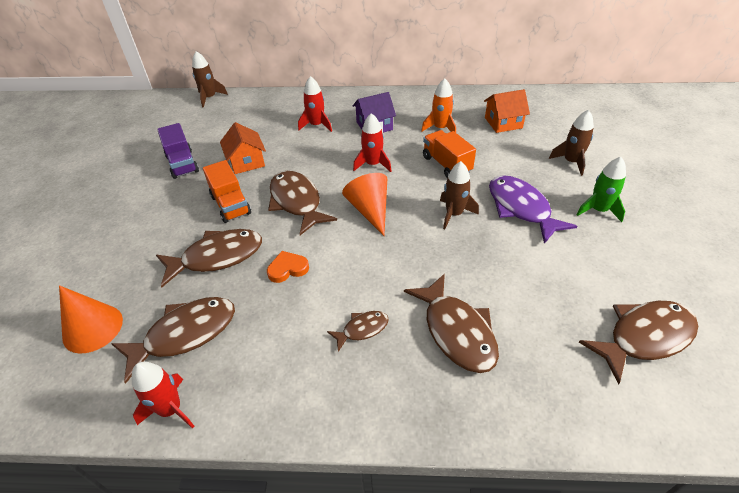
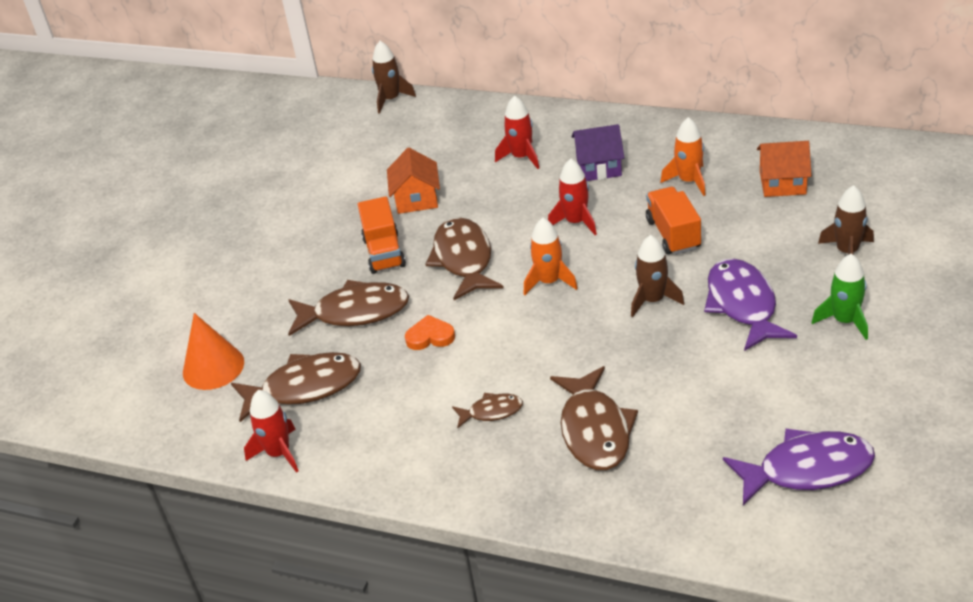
camera: 20 degrees right, 5 degrees down
(182, 164) = (337, 192): purple truck -> none
(370, 210) = (549, 281): orange cone -> orange rocket
(644, 337) = (807, 469): brown fish -> purple fish

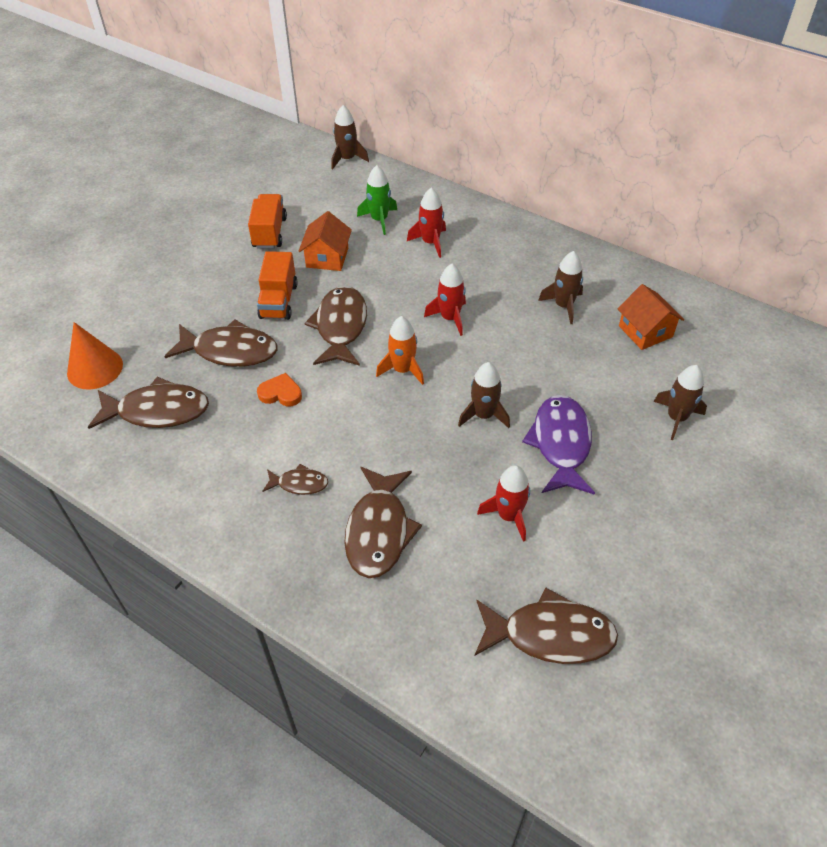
camera: 10 degrees right, 10 degrees up
(279, 453) = (108, 468): red rocket -> red rocket (508, 516)
(599, 167) = (491, 270): purple house -> none
(673, 234) = (528, 354): orange truck -> orange truck (269, 233)
(689, 181) = (563, 306): orange rocket -> brown rocket
(782, 183) = (645, 331): orange house -> orange house turned 45 degrees clockwise
(807, 469) = (550, 634): purple fish -> brown fish
(844, 321) = (646, 488): green rocket -> green rocket (379, 220)

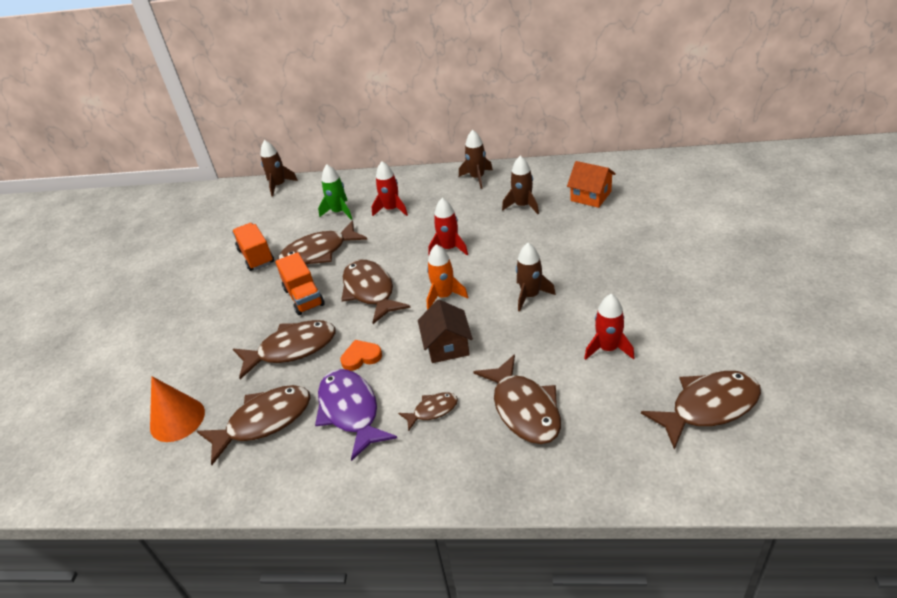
camera: 25 degrees left, 10 degrees down
(327, 258) = (319, 252): orange house -> brown fish
(363, 425) = (447, 346): none -> brown house
(560, 444) = (600, 287): purple fish -> purple fish (350, 411)
(676, 418) = (659, 235): brown rocket -> brown rocket (477, 178)

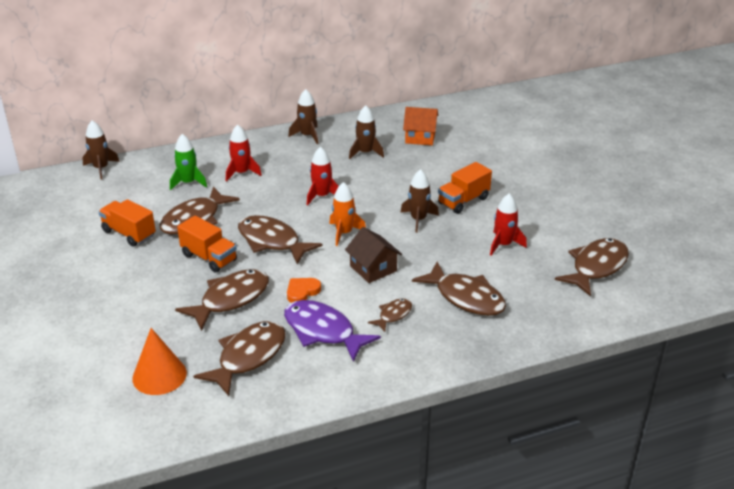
camera: 30 degrees left, 5 degrees down
(593, 282) = (463, 201): none -> orange truck

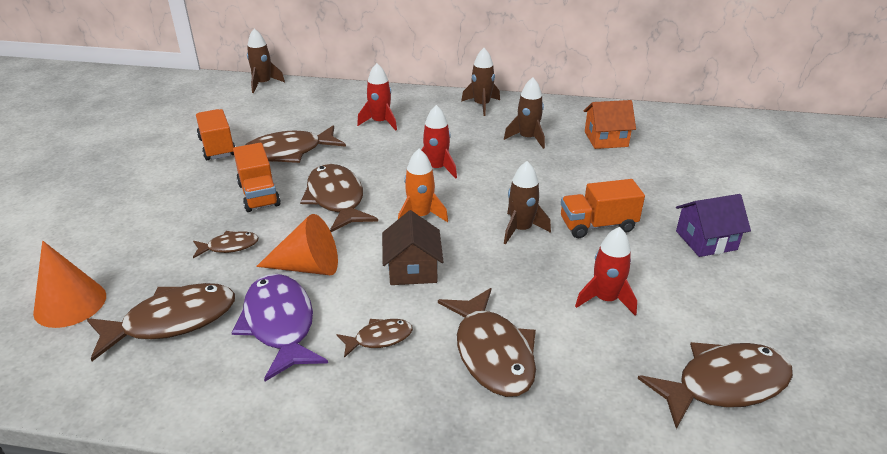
camera: 30 degrees right, 0 degrees up
(188, 182) = (321, 117): green rocket -> none
(230, 299) = (229, 246): brown fish -> brown fish, size x0.52
(302, 292) = (308, 267): orange heart -> orange cone
(420, 137) = (606, 139): orange house -> orange house turned 45 degrees counterclockwise
(533, 189) = (706, 240): none -> purple house

